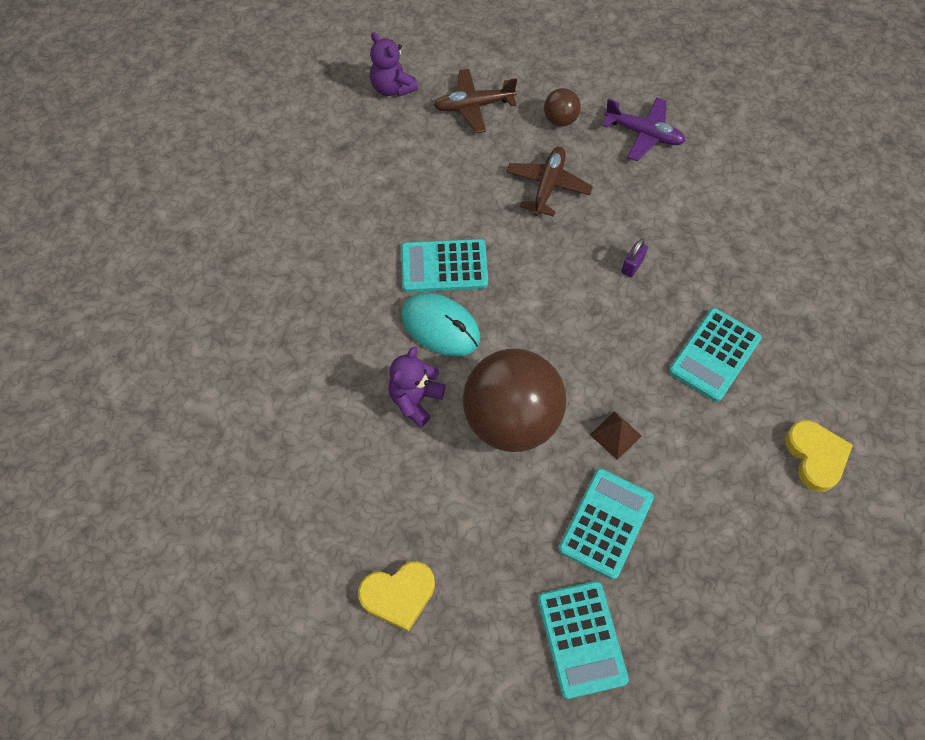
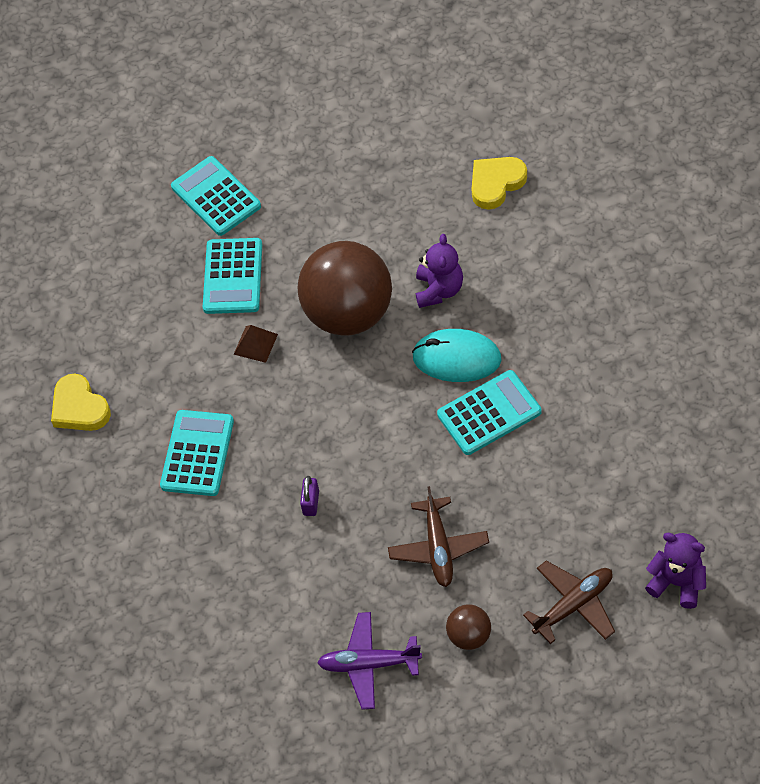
camera: 160 degrees right, 5 degrees down
(398, 595) = (364, 159): yellow heart -> yellow heart (496, 183)

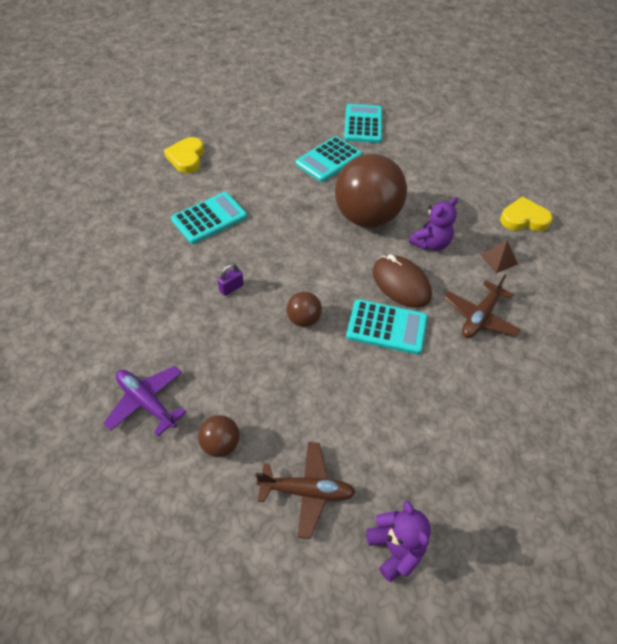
camera: 35 degrees right, 5 degrees down
(255, 344) = (301, 194): brown pyramid -> brown pyramid (498, 259)
(411, 472) = (303, 319): none -> brown ball
(438, 548) = (267, 374): brown plane -> brown plane (480, 317)
(456, 358) = (401, 284): turquoise mouse -> brown mouse

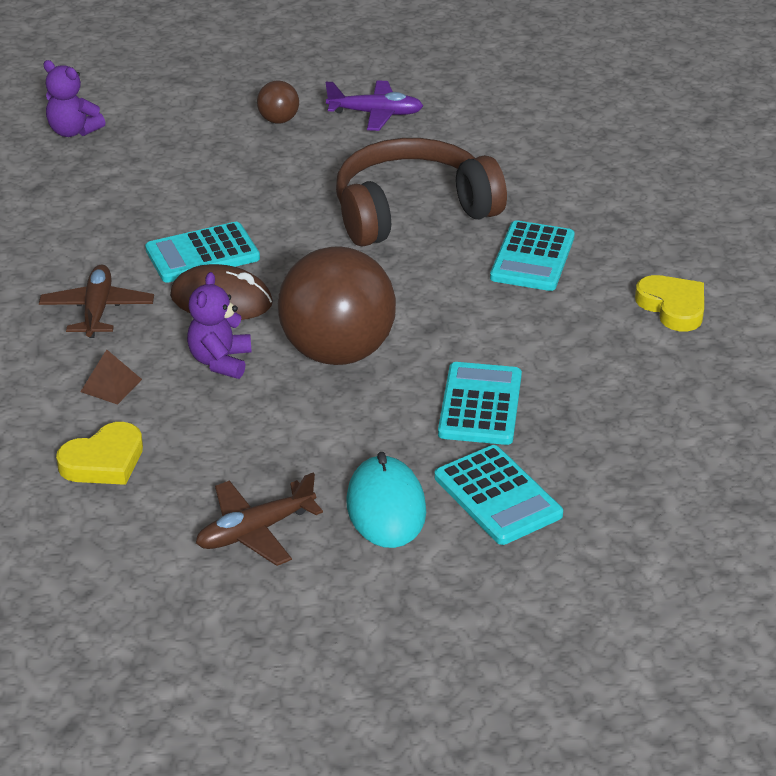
camera: 145 degrees right, 15 degrees down
(231, 288) = (412, 211): purple padlock -> brown headphones
(303, 319) = (301, 221): brown ball -> none
(307, 491) = (175, 128): brown plane -> brown plane (255, 531)
(411, 141) = (386, 507): none -> turquoise mouse

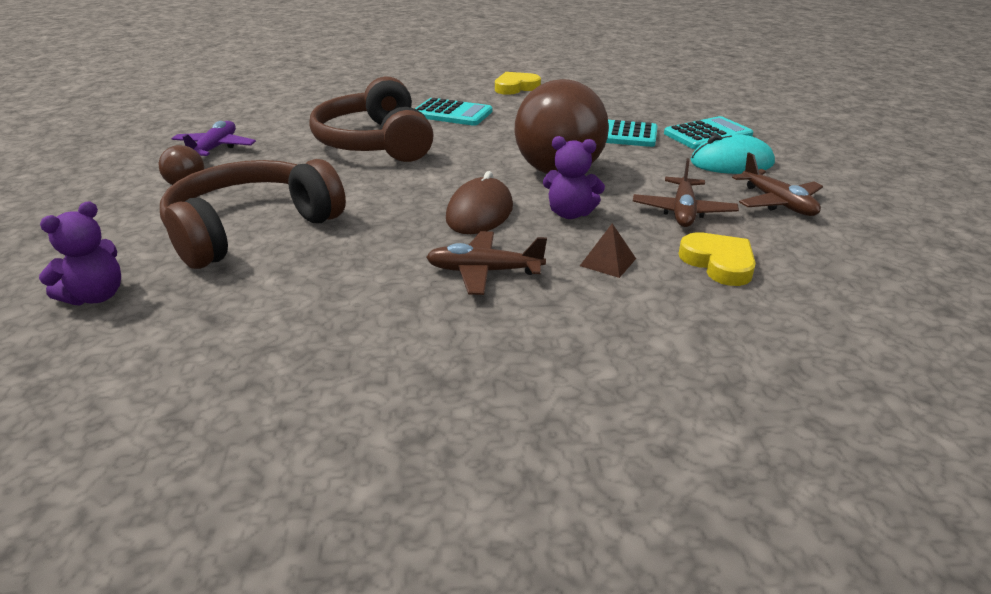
camera: 85 degrees left, 5 degrees down
(185, 174) = (251, 229): none -> brown headphones
(202, 254) = (402, 220): turquoise calculator -> none
(228, 447) = (683, 211): none -> brown plane

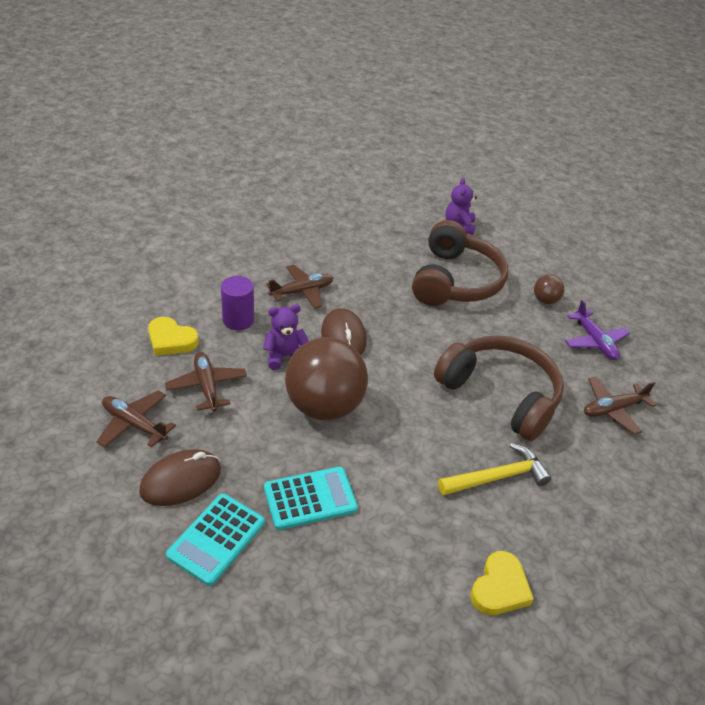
camera: 145 degrees right, 10 degrees up
(296, 117) = (613, 409): none -> brown plane
(452, 113) = (497, 477): turquoise calculator -> yellow hammer
(608, 262) = (238, 320): brown pyramid -> purple cylinder
(731, 163) = (181, 480): turquoise mouse -> brown mouse

